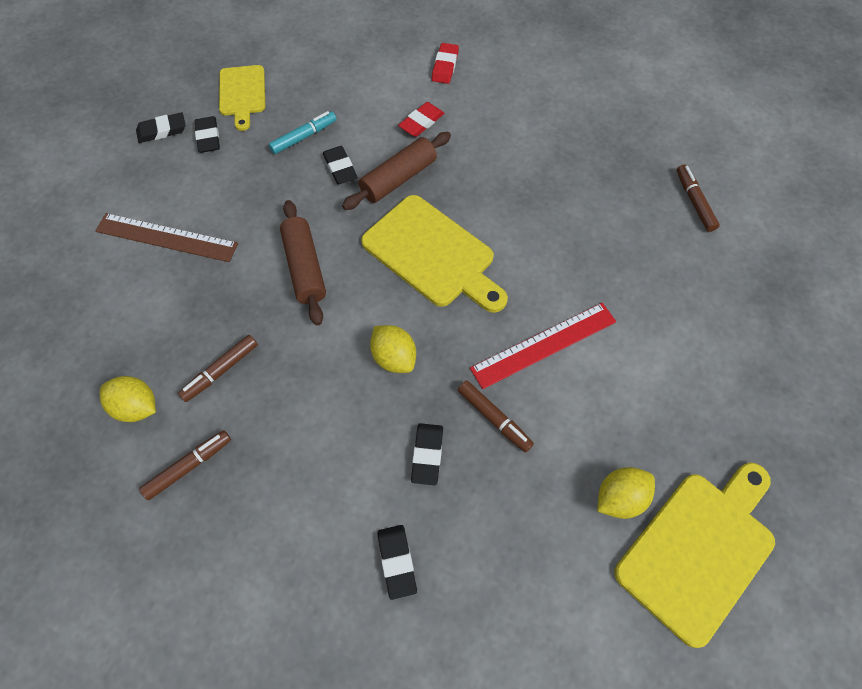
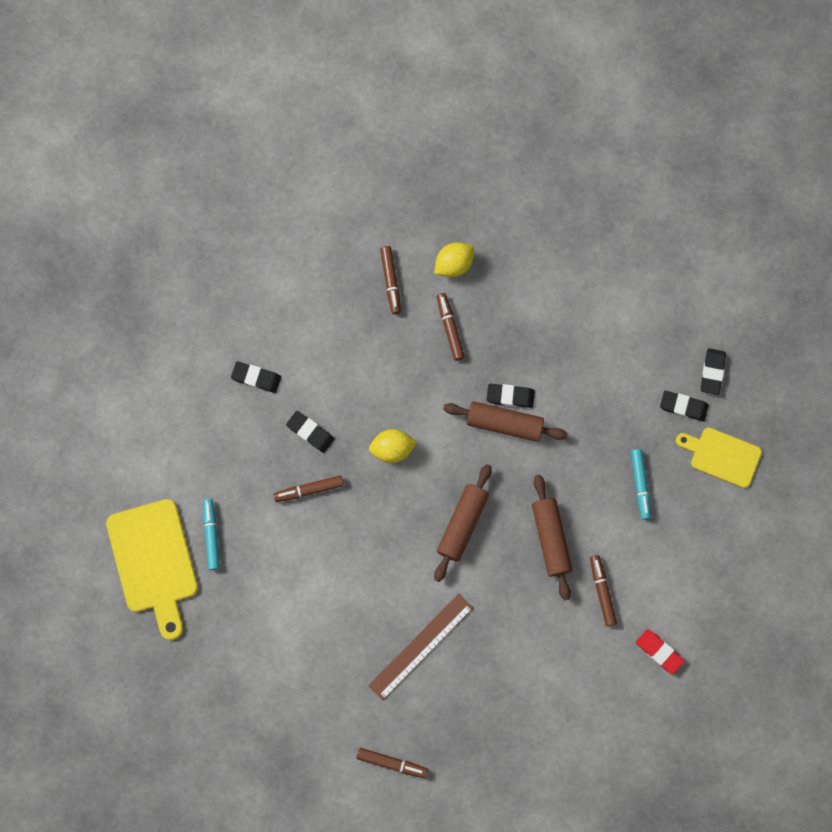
camera: 120 degrees right, 15 degrees up
(166, 238) = (591, 334): brown ruler -> brown ruler (420, 646)
(340, 168) = (589, 498): black eraser -> black eraser (510, 396)
(421, 122) = (602, 592): red eraser -> brown marker
(432, 254) = (462, 524): yellow cutting board -> brown rolling pin
(544, 345) = (341, 558): red ruler -> none
(619, 498) = (211, 536): yellow lemon -> turquoise marker

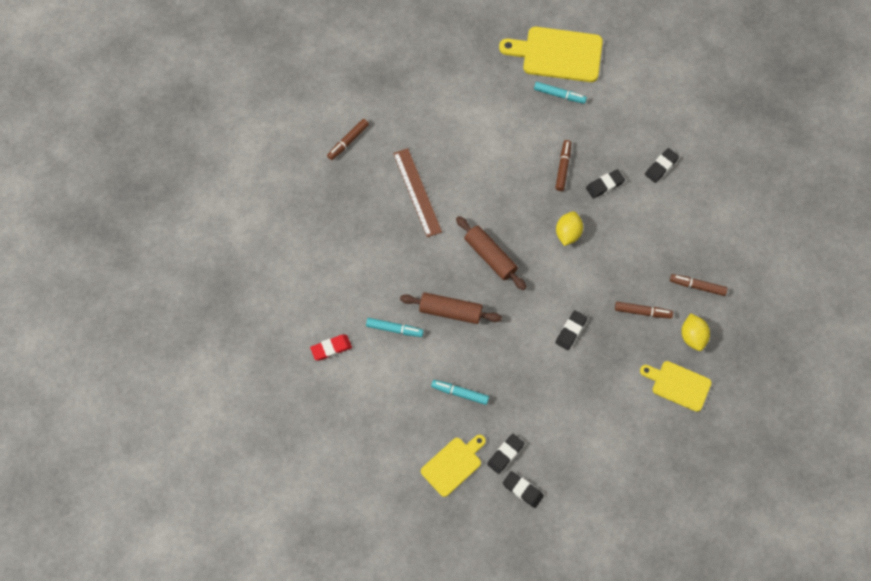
camera: 115 degrees right, 10 degrees down
(504, 423) = (551, 318): brown rolling pin -> none
(517, 258) = (678, 385): none -> yellow cutting board
(602, 592) = (394, 329): brown marker -> turquoise marker

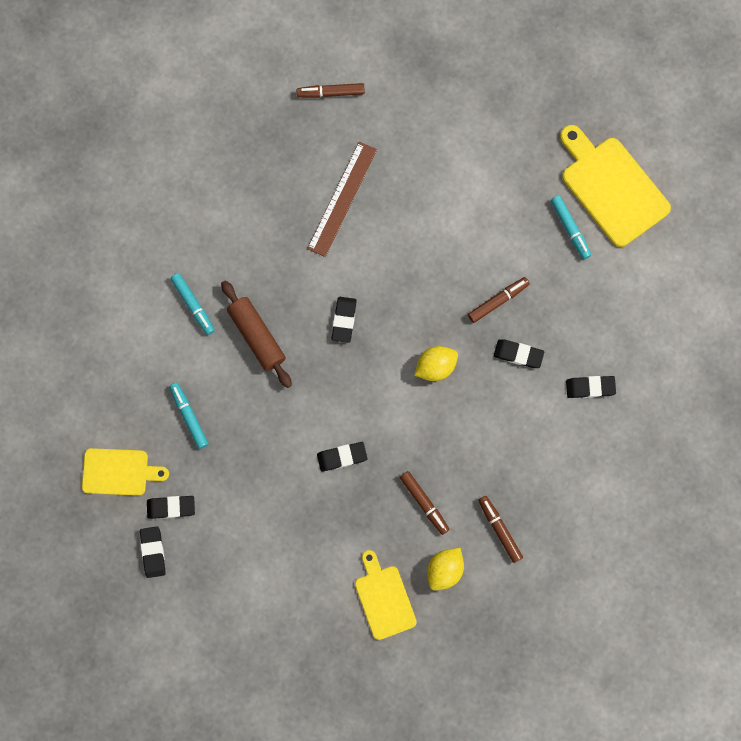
camera: 45 degrees right, 10 degrees up
(331, 348) = (123, 270): red eraser -> none
(490, 256) = (344, 320): brown rolling pin -> black eraser

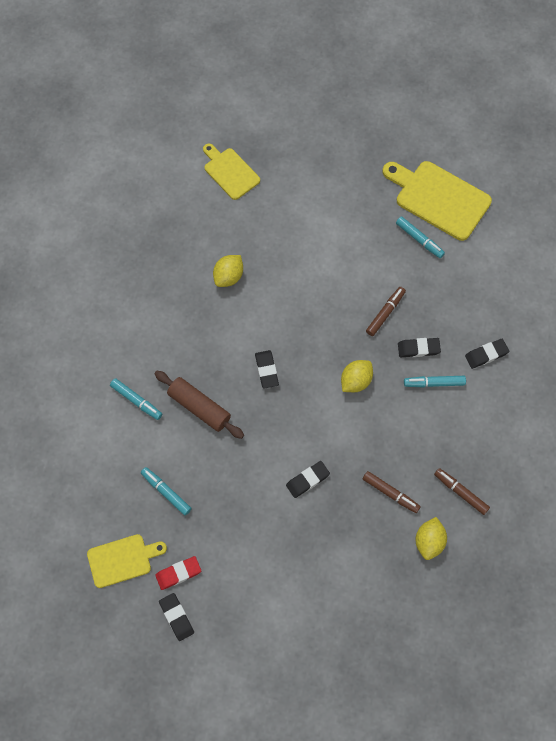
camera: 20 degrees left, 10 degrees down
(171, 507) = (178, 573): black eraser -> red eraser
(331, 93) = (188, 200): brown marker -> none
(342, 199) = (228, 277): brown ruler -> yellow lemon
(384, 598) = (388, 584): yellow cutting board -> yellow cutting board (230, 172)
(520, 399) = (434, 383): none -> turquoise marker

